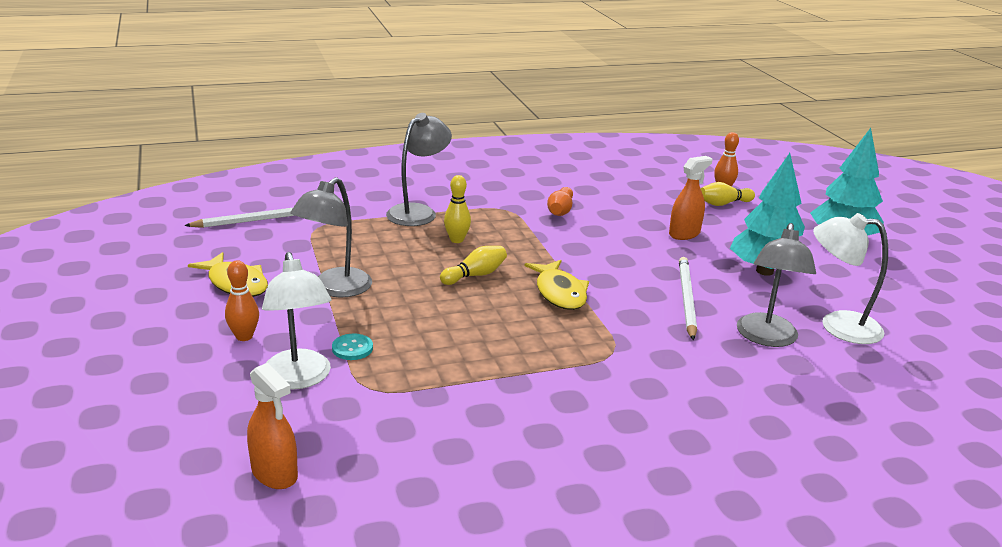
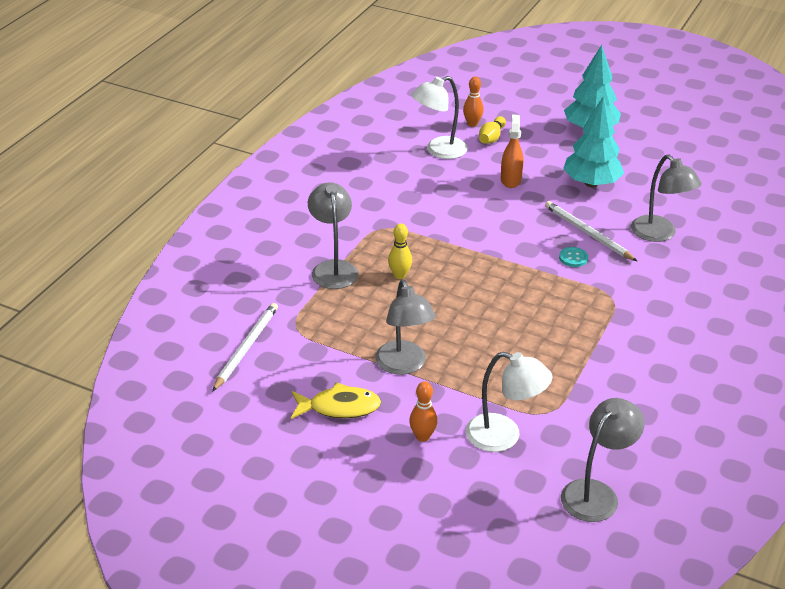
camera: 45 degrees left, 10 degrees up
(274, 473) = (596, 493): orange spray bottle -> grey lamp
(352, 348) = (492, 396): turquoise button -> turquoise button (573, 258)
(475, 275) = (459, 295): yellow bowling pin -> none
(559, 293) = (523, 275): yellow fish -> none
(560, 211) = (414, 207): orange bowling pin -> none
(838, 326) = (675, 201): white lamp -> white lamp (439, 151)

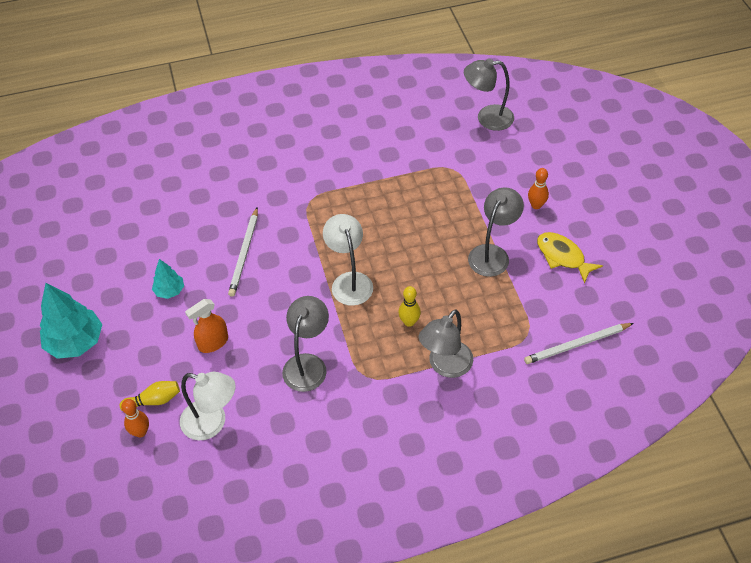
camera: 130 degrees left, 15 degrees up
(504, 436) = (493, 173): white lamp -> white lamp (349, 281)
(573, 258) = (284, 244): turquoise button -> none
(591, 183) = (169, 291): turquoise tree -> turquoise tree, size x0.54
(659, 234) = (206, 217): grey lamp -> grey lamp (307, 364)

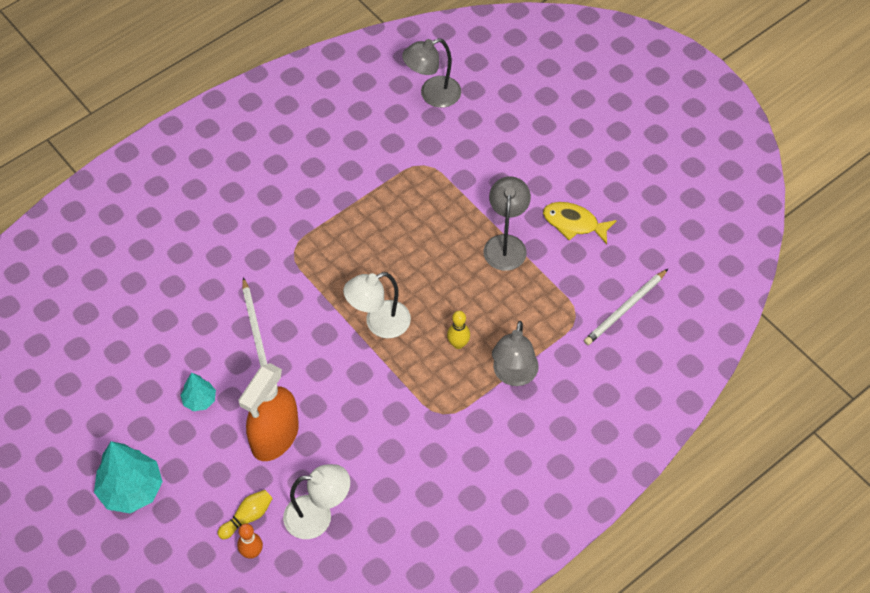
camera: 25 degrees left, 5 degrees up
(213, 343) = (275, 437): orange spray bottle -> orange spray bottle, size x1.74
(307, 364) = (381, 423): grey lamp -> none
(349, 281) = (379, 323): white lamp -> white lamp turned 75 degrees counterclockwise
(536, 205) = (525, 177): orange bowling pin -> none

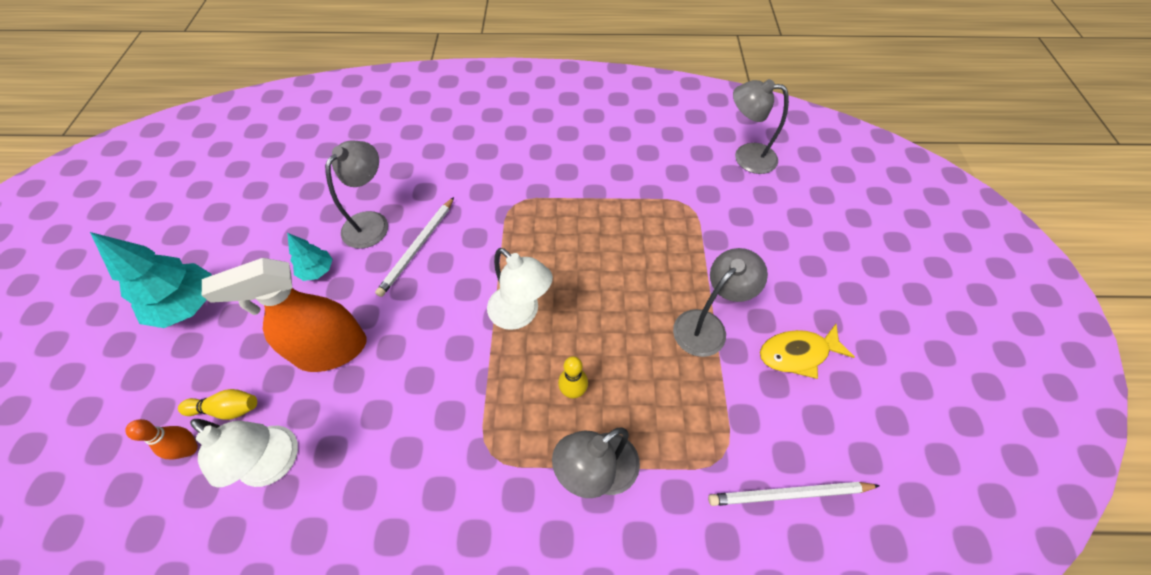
camera: 40 degrees right, 0 degrees up
(198, 340) = (372, 222): none -> grey lamp
(379, 323) = (521, 314): white lamp -> white lamp turned 150 degrees counterclockwise
(574, 223) = (797, 353): yellow fish -> yellow fish turned 75 degrees counterclockwise

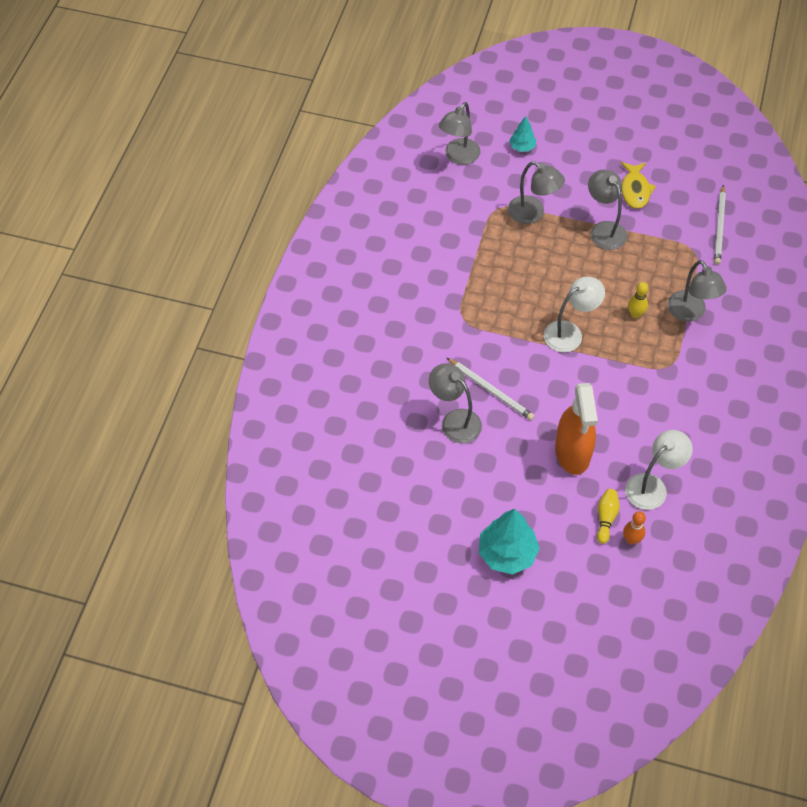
camera: 75 degrees left, 0 degrees up
(317, 270) = (495, 461): turquoise tree -> turquoise tree (522, 147)
(696, 241) = (532, 214): none -> grey lamp

